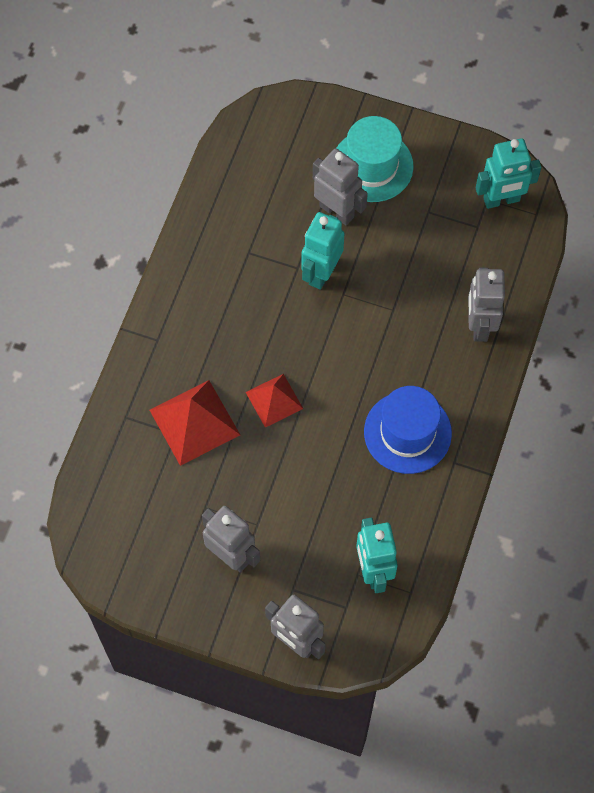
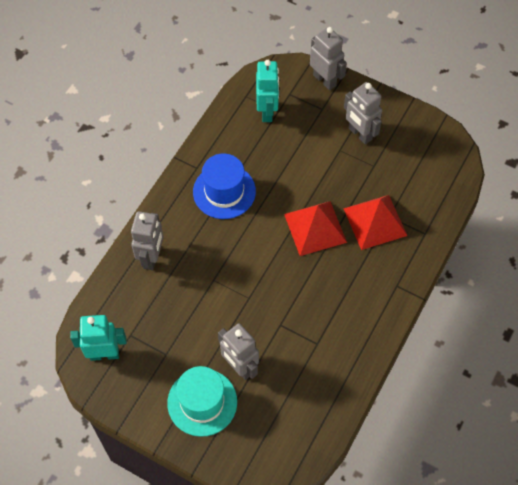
camera: 170 degrees left, 5 degrees down
(274, 400) = (315, 228): red pyramid -> red pyramid, size x1.57
(321, 272) = (262, 317): turquoise robot -> none

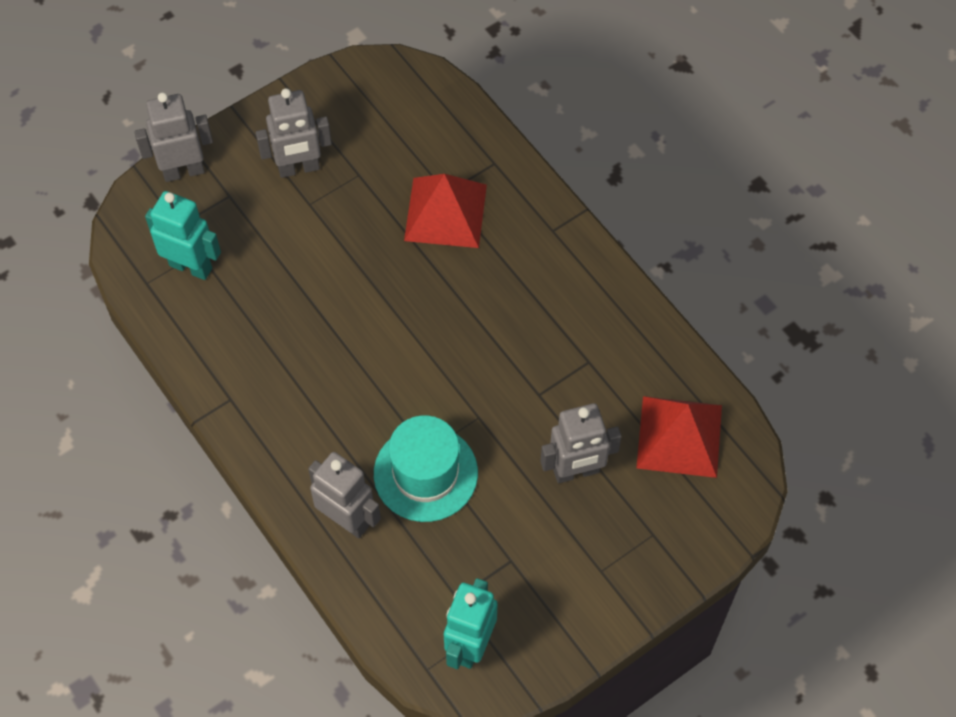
camera: 65 degrees left, 0 degrees up
(202, 402) = (606, 541): turquoise hat -> turquoise hat (425, 473)
(224, 191) = (292, 378): blue hat -> none
(315, 228) = (415, 288): red pyramid -> red pyramid (679, 436)

